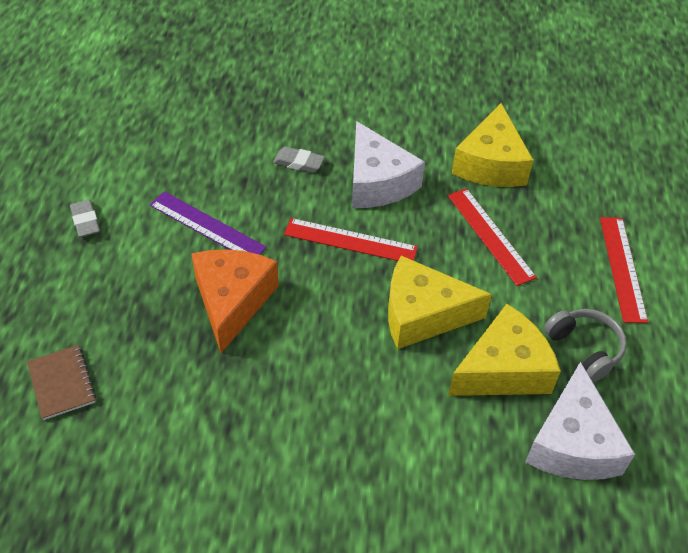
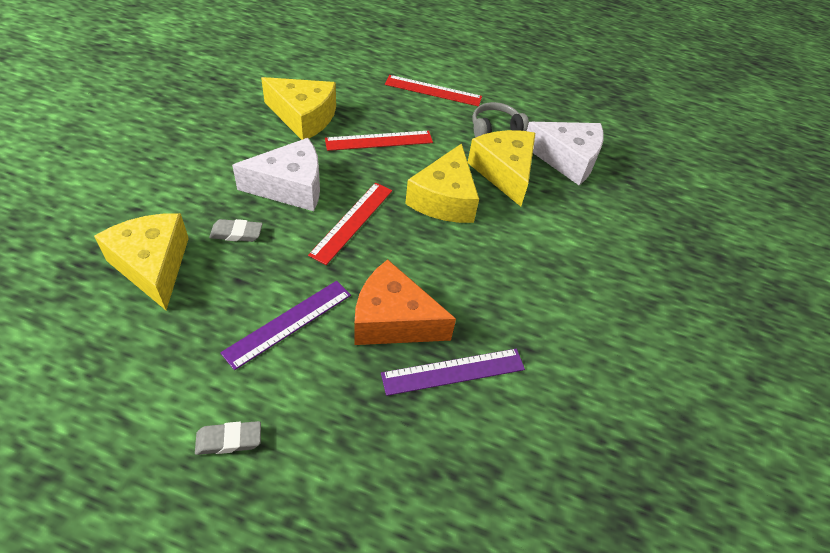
camera: 80 degrees left, 0 degrees up
(62, 383) = (456, 486): brown notebook -> none
(183, 362) = (453, 371): none -> purple ruler
(242, 124) = (153, 265): none -> yellow cheese
(298, 163) = (236, 233): grey eraser -> grey eraser turned 60 degrees clockwise

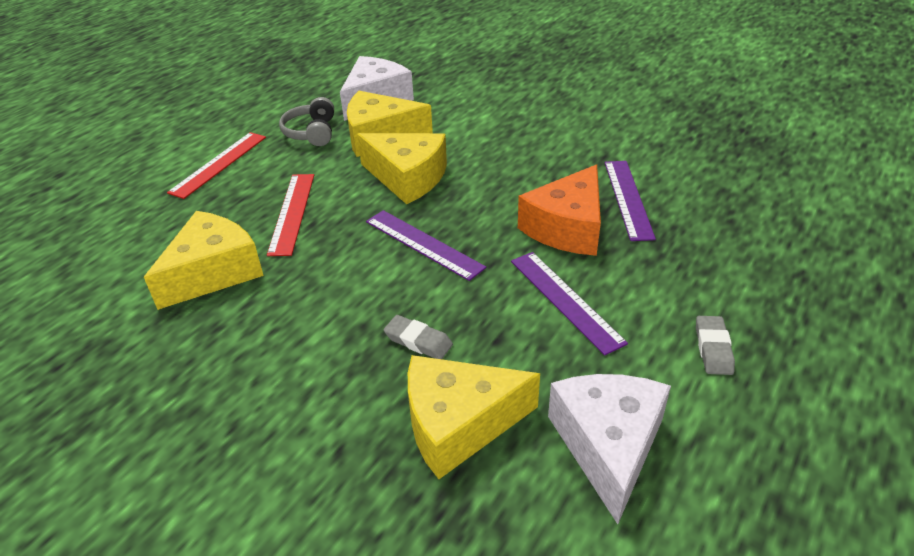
camera: 70 degrees left, 10 degrees down
(236, 233) = (418, 341): grey eraser -> grey eraser turned 75 degrees counterclockwise
(290, 187) = (348, 290): white cheese -> white cheese (608, 445)
(352, 221) = (423, 244): red ruler -> purple ruler

